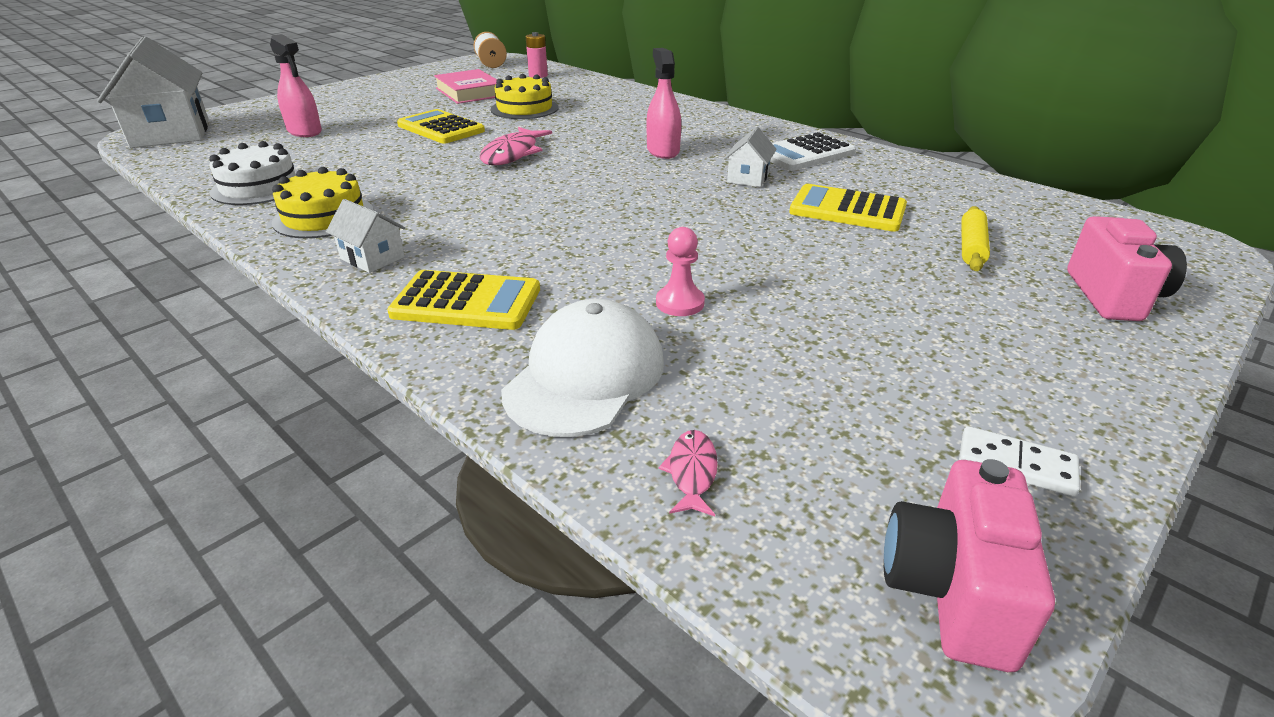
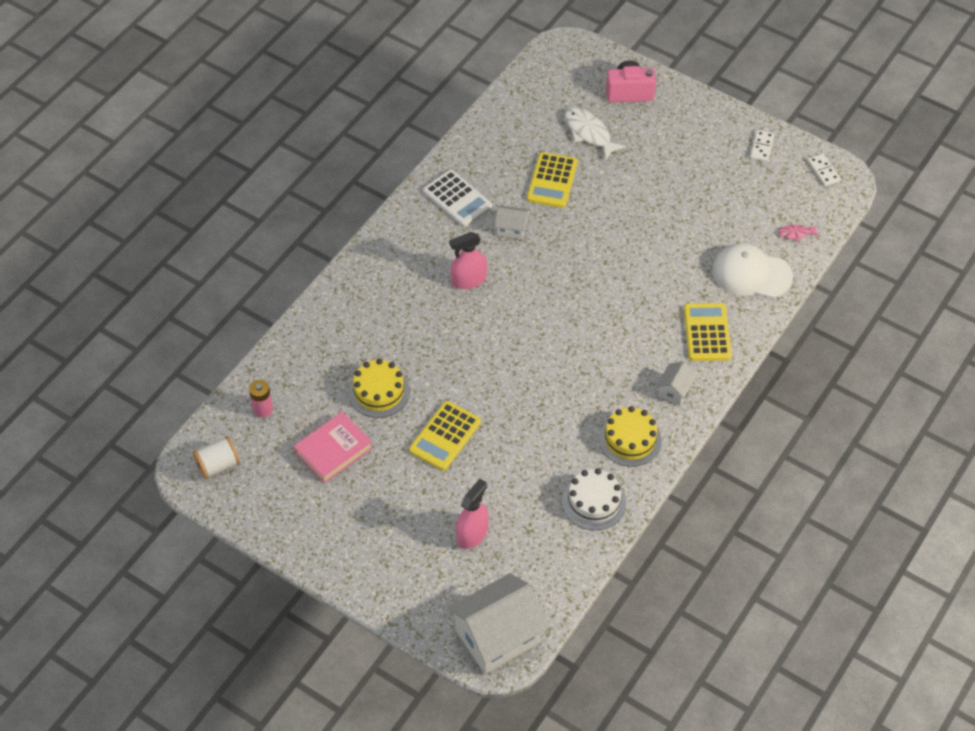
camera: 100 degrees left, 20 degrees up
(512, 154) = (495, 369): pink fish -> none
(680, 303) = (682, 248): pink pawn -> none
(951, 591) = (823, 171): pink camera -> white domino
(971, 247) = (589, 133): yellow rolling pin -> white fish

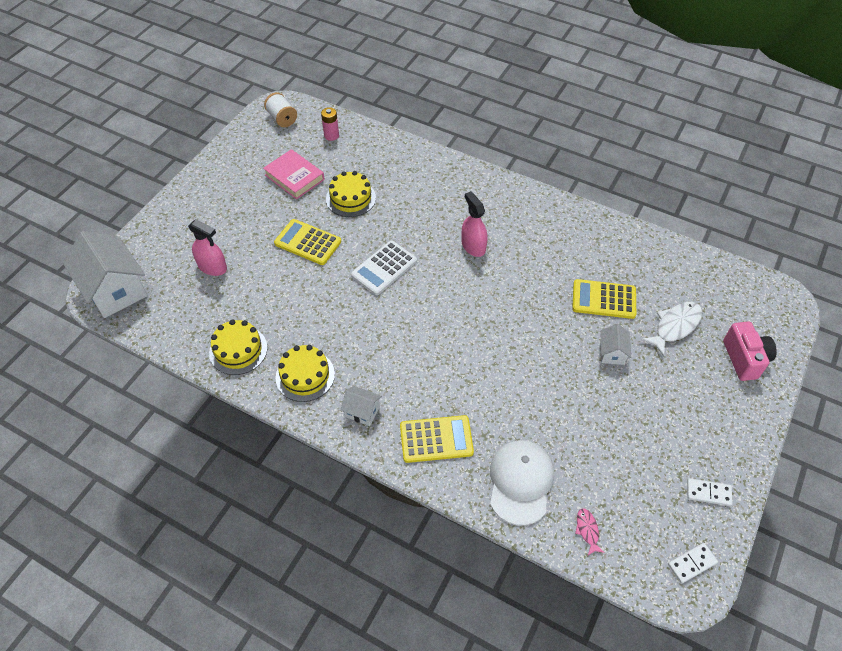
camera: 85 degrees right, 0 degrees up
(457, 199) = (563, 231): white calculator -> white calculator (384, 268)
(511, 229) = (537, 272): white house -> white house (612, 352)
(594, 502) = (238, 350): white cake -> yellow cake

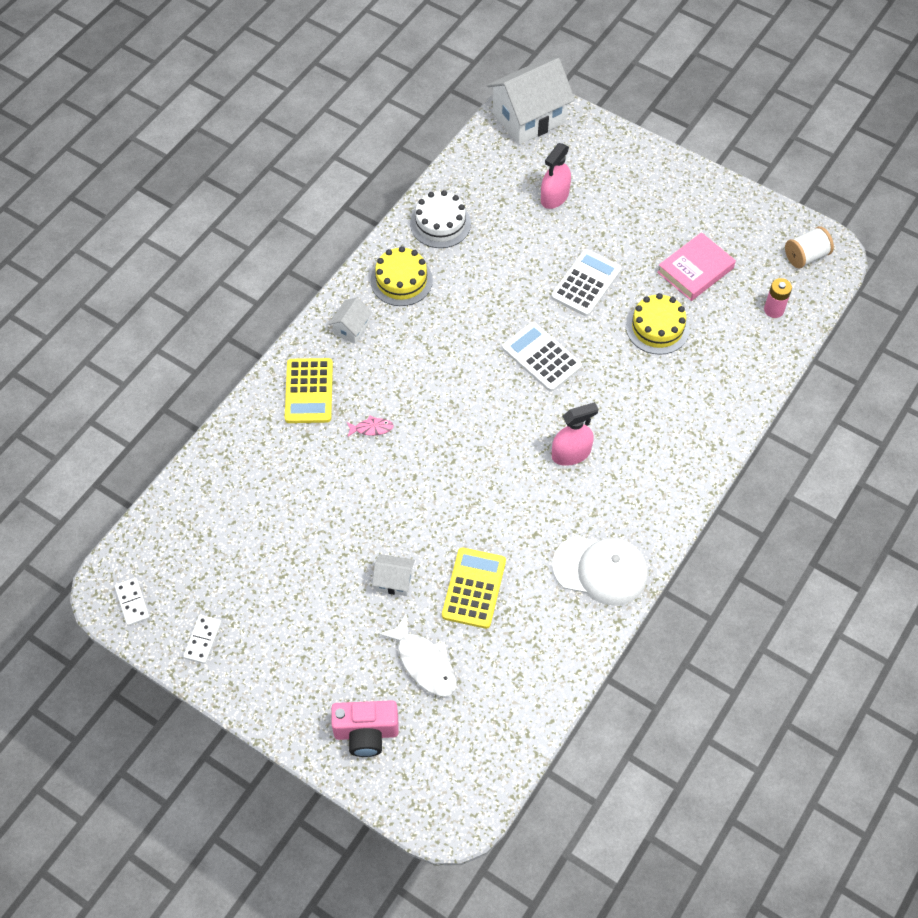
camera: 95 degrees right, 5 degrees up
(238, 350) = (440, 224): yellow cake -> white cake
(307, 242) = (586, 283): yellow calculator -> white calculator
(520, 482) = (248, 461): white cap -> white cap (600, 570)
(587, 530) = (186, 513): pink fish -> pink fish (372, 428)

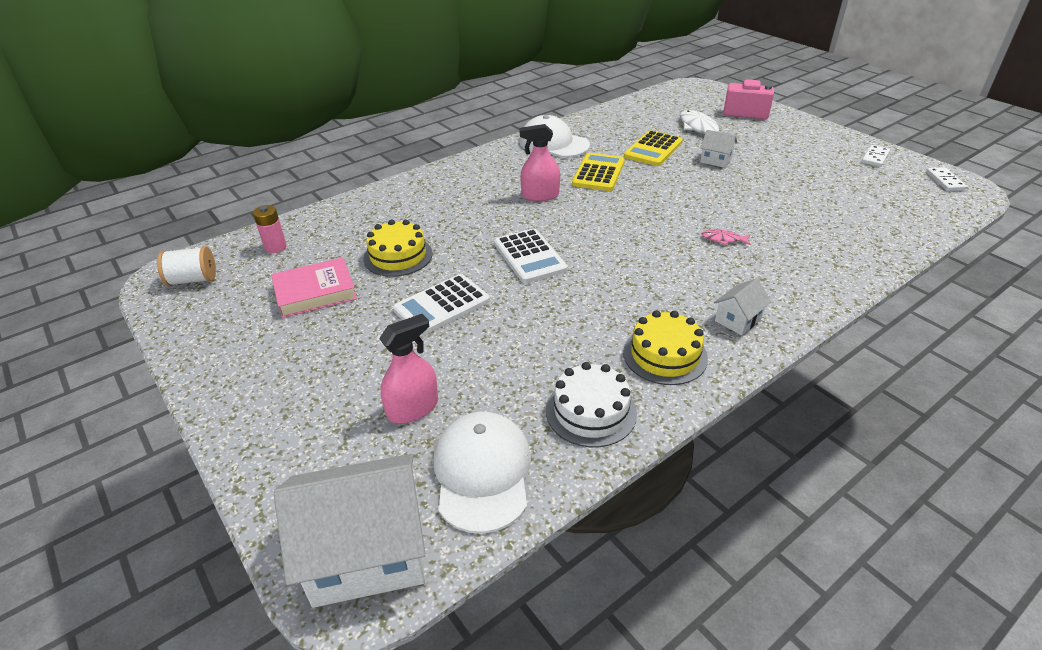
camera: 160 degrees left, 20 degrees down
(309, 391) = (791, 276): yellow calculator -> yellow calculator (598, 173)
(490, 170) = (482, 473): none -> white cap

